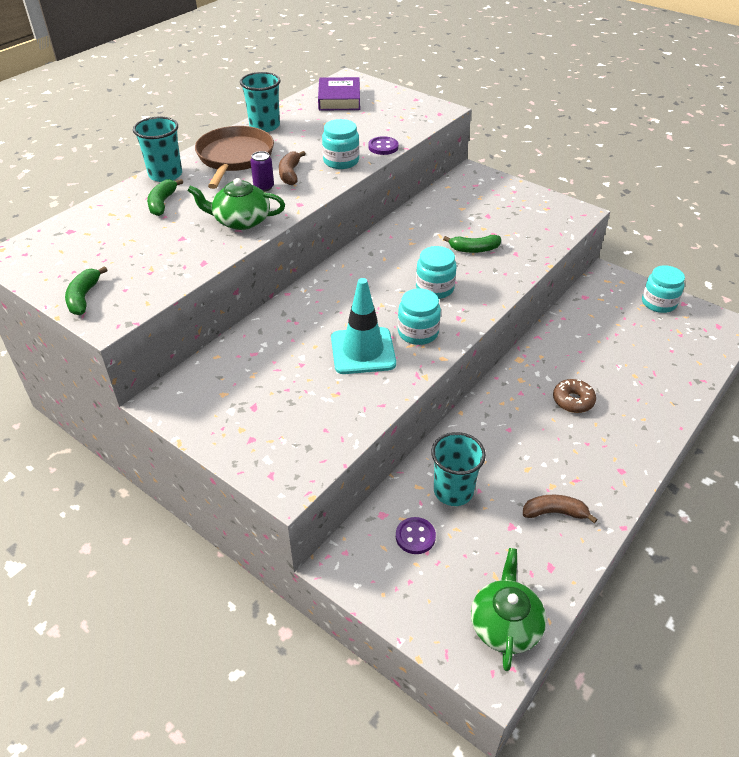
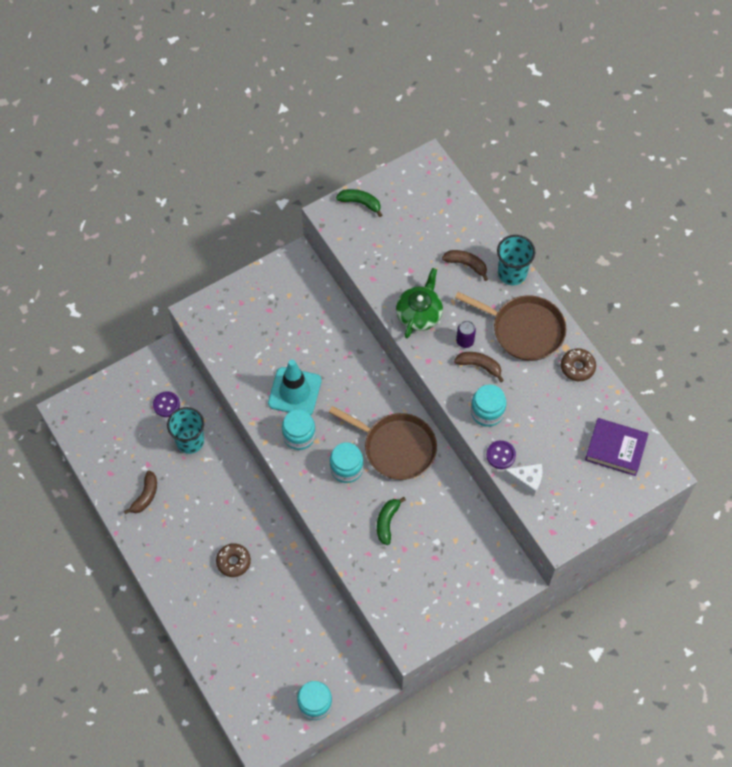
camera: 110 degrees right, 20 degrees up
(162, 203) = (466, 265): green banana -> brown banana
(264, 126) = (577, 367): turquoise cup -> brown donut
(389, 261) = (396, 447): none -> brown pan
(399, 131) = (526, 480): none -> white cheese
(505, 624) = (88, 430): green teapot -> none

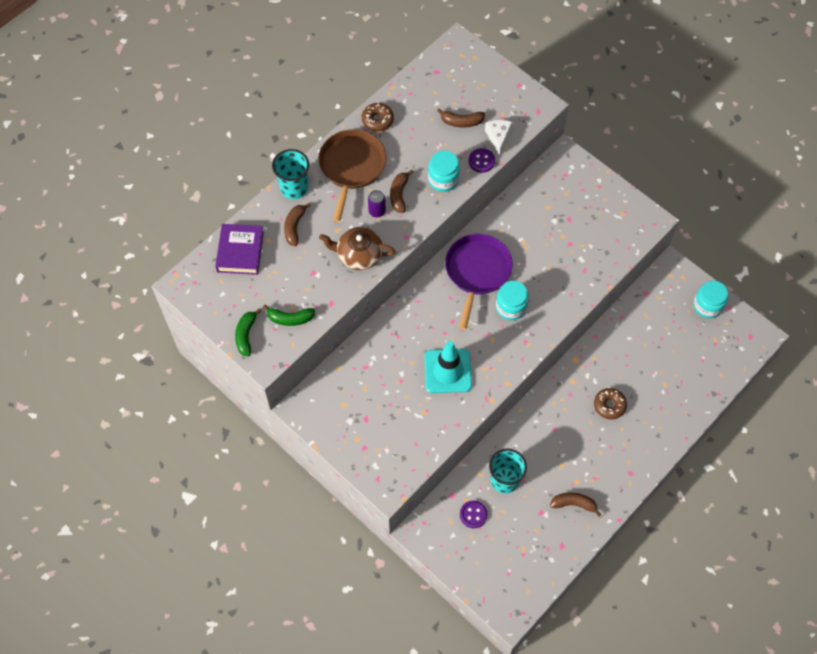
camera: 105 degrees left, 0 degrees up
(299, 435) = (491, 355): turquoise jar -> none
(387, 522) = (550, 262): green banana -> green banana (290, 318)
(396, 447) = (477, 272): brown pan -> purple pan
(419, 313) = (358, 254): green teapot -> brown teapot
(556, 449) = (461, 122): none -> brown banana
(615, 449) = (447, 80): purple book -> purple book (240, 252)

